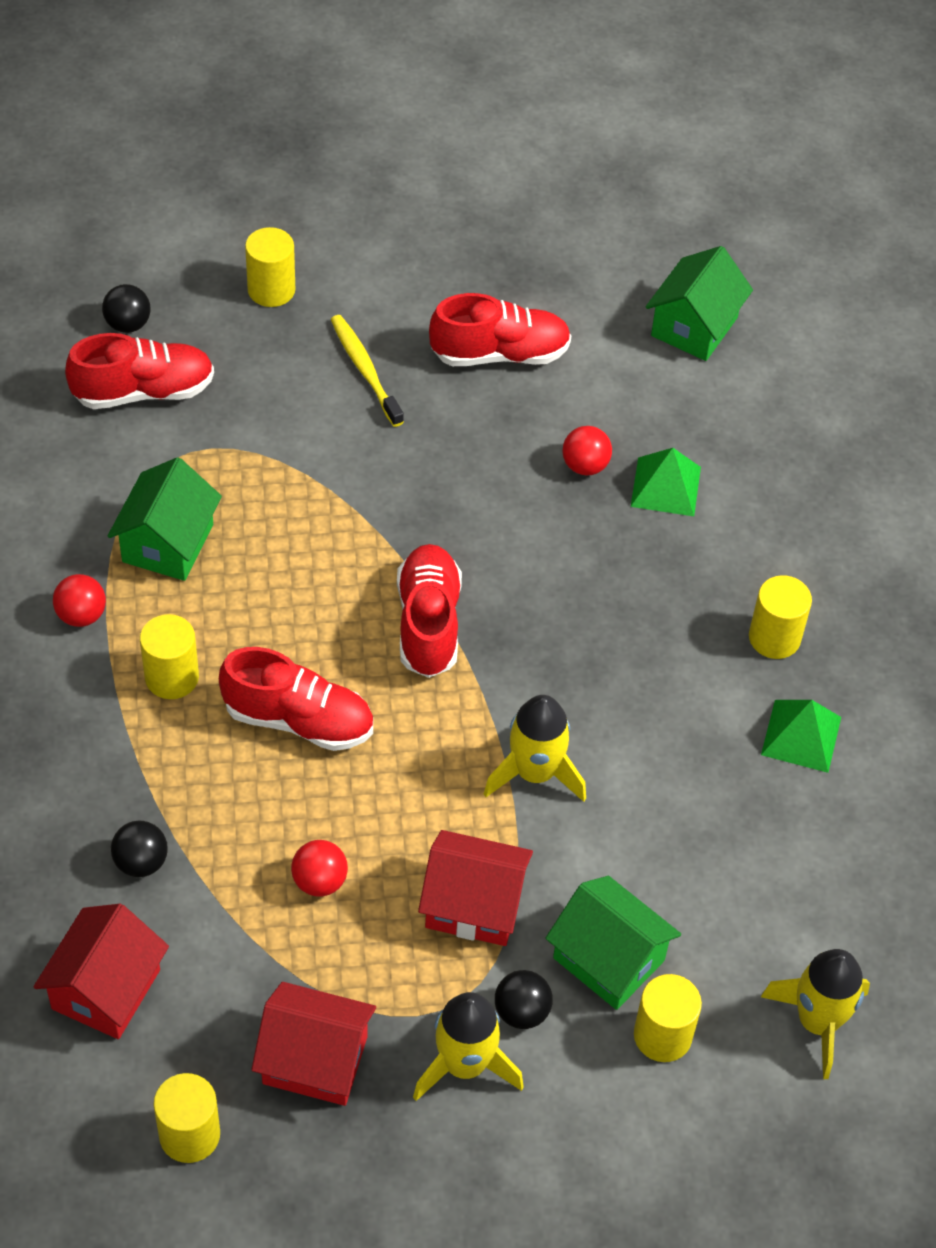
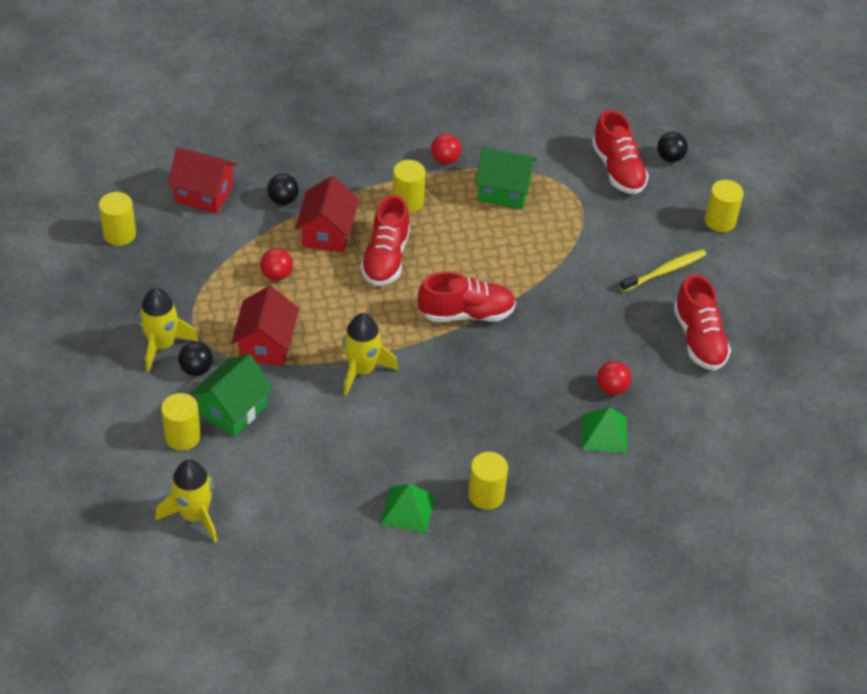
camera: 85 degrees right, 5 degrees down
(315, 1060) = (164, 281): red house -> red house (327, 233)
(694, 326) = (757, 448): green house -> none

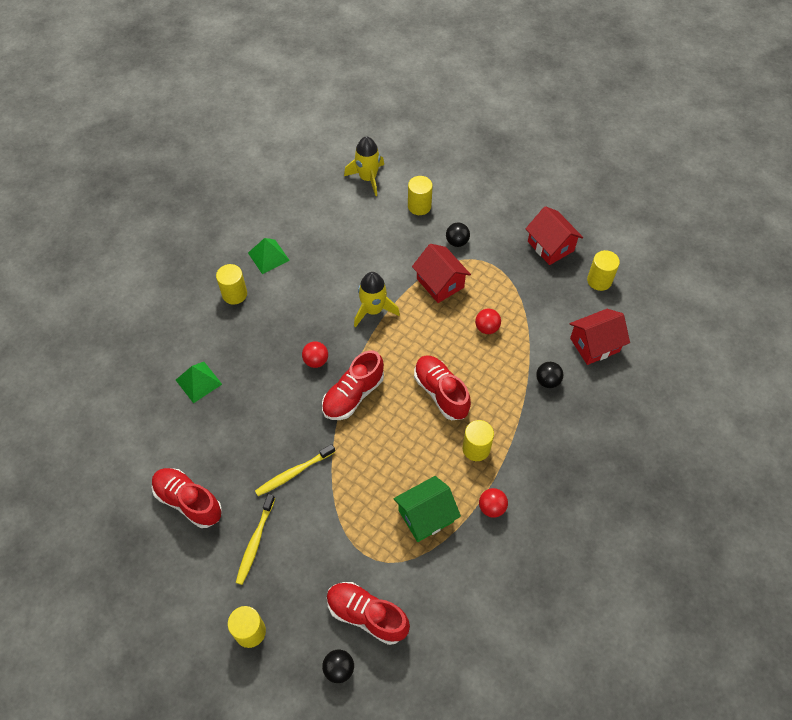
camera: 140 degrees right, 10 degrees up
(162, 345) = (490, 240): yellow rocket -> none
(233, 409) = (412, 237): green house -> none
(327, 233) = (494, 380): red house -> red house (550, 246)
(584, 294) = (293, 473): none -> yellow toothbrush
(612, 388) = (218, 416): red ball -> red ball (316, 361)

